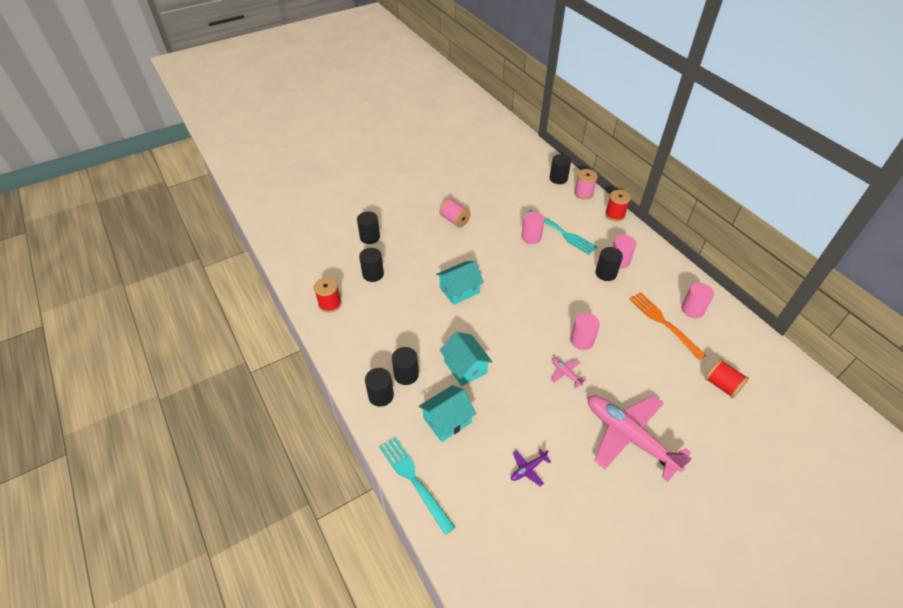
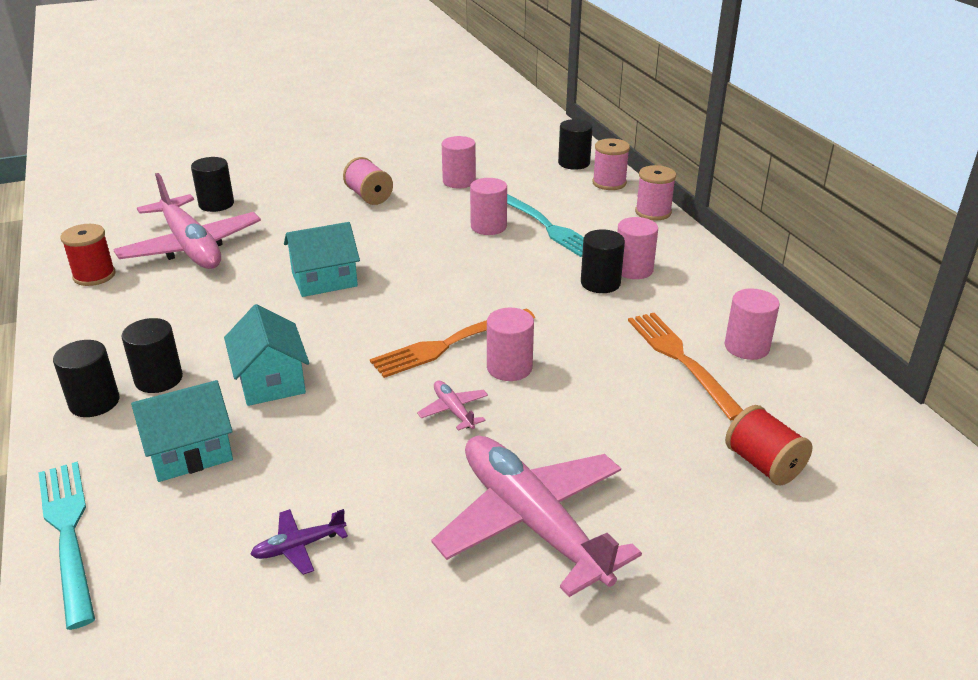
camera: 10 degrees right, 15 degrees down
(373, 274) = (191, 247): black cylinder -> pink plane
(500, 201) = (459, 181): none -> pink cylinder
(544, 329) = (448, 344): none -> orange fork
(615, 214) = (653, 212): red spool -> pink spool

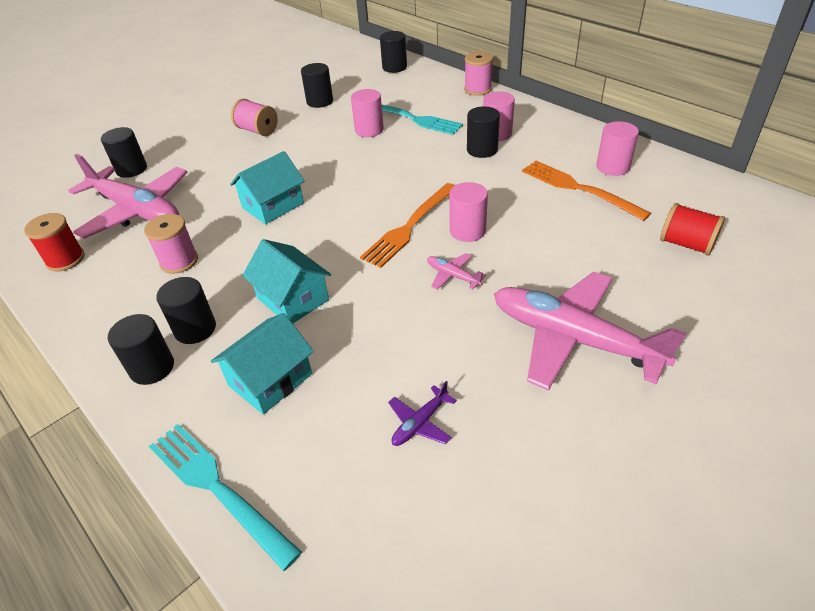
camera: 20 degrees left, 10 degrees up
(459, 181) = (320, 101): pink cylinder -> black cylinder
(609, 183) = (431, 76): pink spool -> pink spool (179, 261)

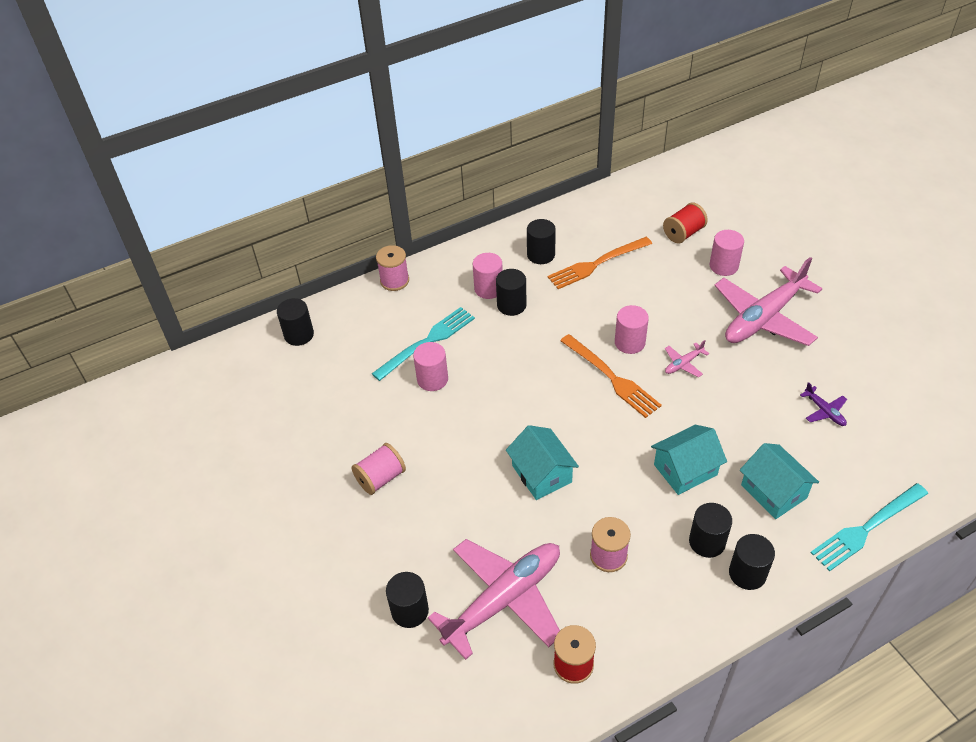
camera: 75 degrees left, 5 degrees up
(320, 101) = (343, 413): black cylinder -> black cylinder (541, 255)
(613, 167) = (574, 236): pink cylinder -> pink cylinder (723, 266)

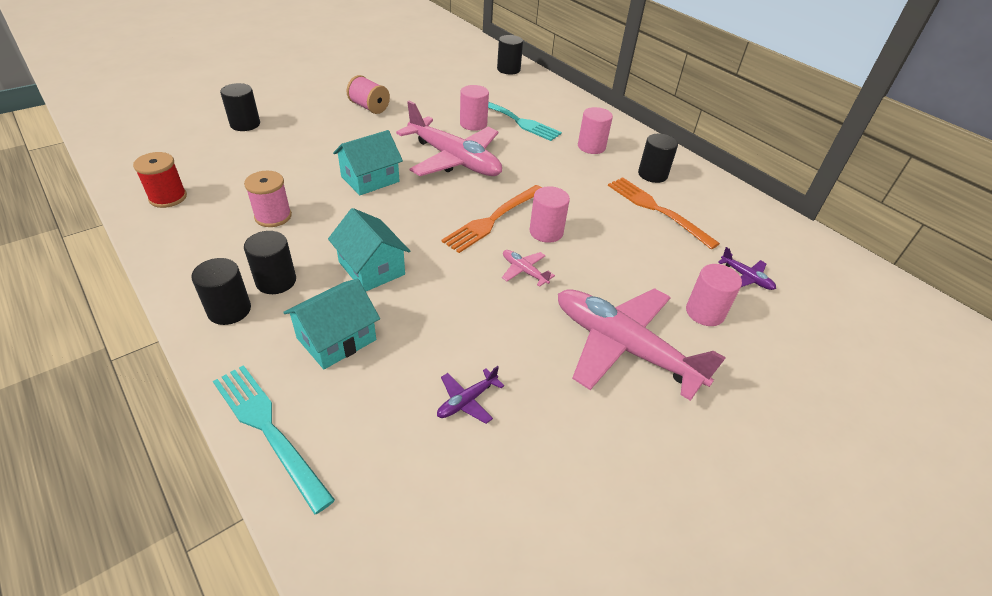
camera: 75 degrees right, 5 degrees down
(394, 281) = (582, 102): pink spool -> none
(504, 599) = (242, 163): pink plane -> pink plane (454, 160)
(511, 305) = (574, 159): black cylinder -> none
(683, 233) = (746, 277): red spool -> purple plane

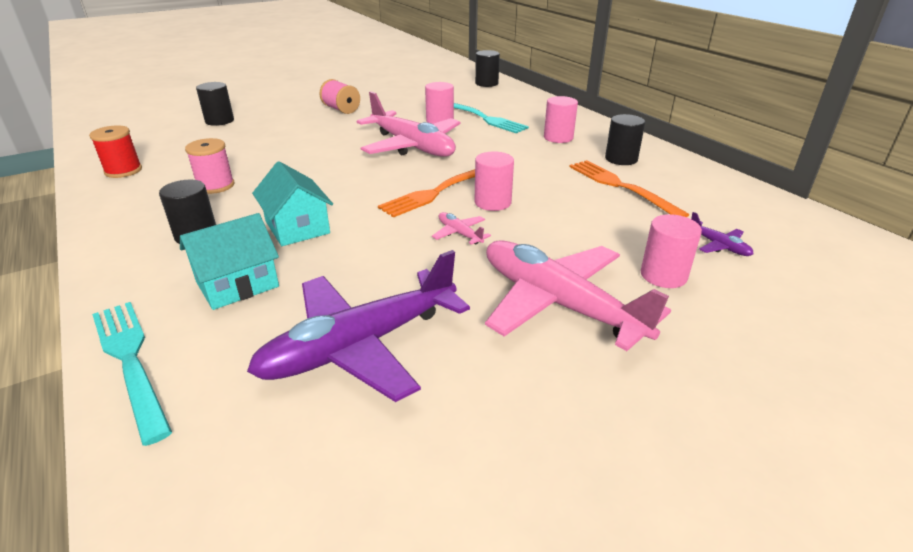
camera: 10 degrees right, 10 degrees down
(229, 310) = (139, 256): black cylinder -> none
(370, 179) = (322, 160): turquoise house -> none
(467, 401) = (360, 345): purple plane -> purple plane, size x2.47

